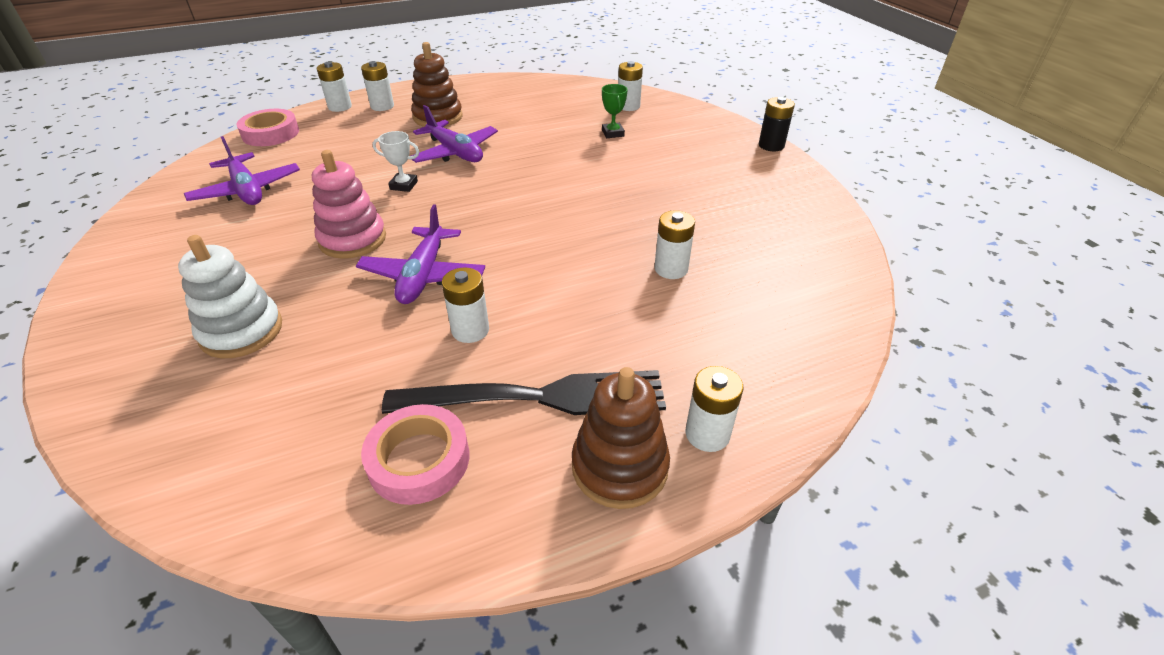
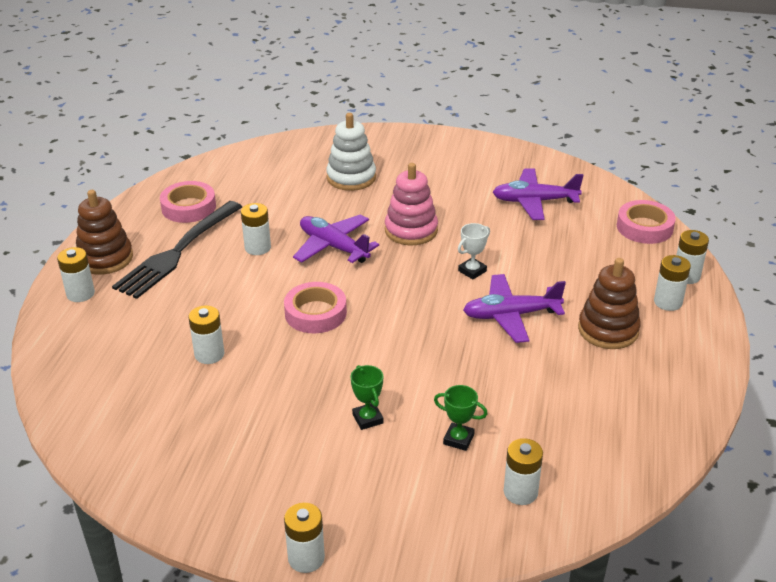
camera: 125 degrees right, 5 degrees down
(547, 238) = (315, 313): none -> pink tape
(639, 167) = (367, 419): none -> green trophy
(771, 145) = (306, 558): black battery -> white battery

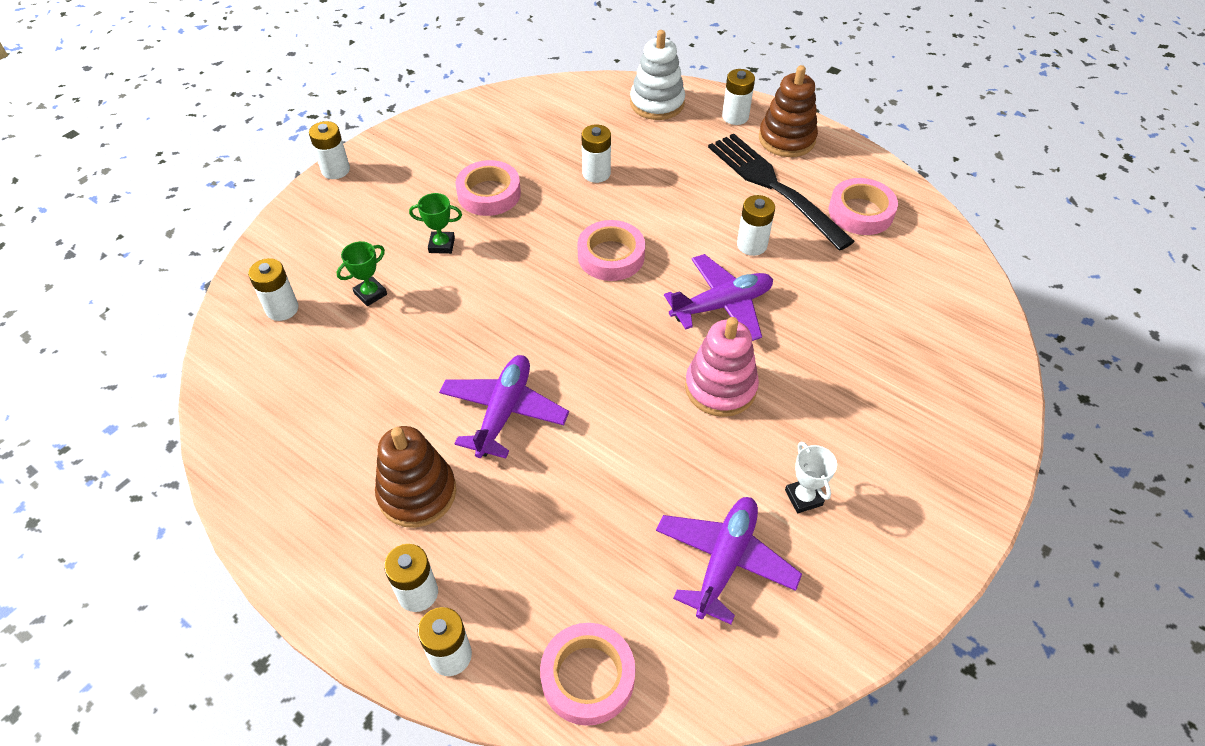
camera: 115 degrees right, 15 degrees up
(277, 415) = (489, 194): none -> pink tape
(351, 177) = (875, 372): white stacking toy -> white stacking toy (657, 103)
(472, 271) = (605, 413): white trophy -> white trophy (803, 497)

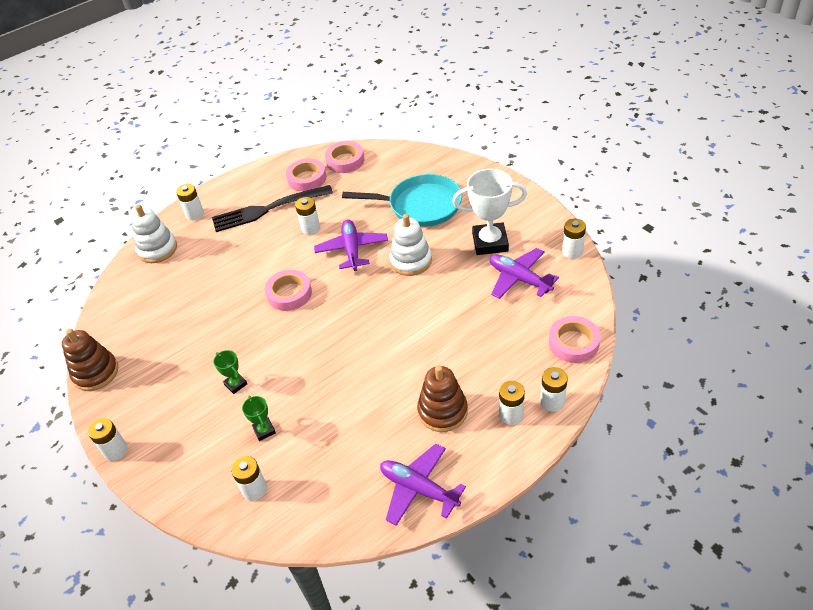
camera: 70 degrees left, 5 degrees down
(442, 245) = (235, 384): green trophy -> green trophy turned 60 degrees counterclockwise
(489, 194) = (197, 352): pink tape -> pink tape (345, 161)
(504, 412) = (395, 362): purple plane -> purple plane (419, 489)
(596, 173) = (209, 291): white battery -> white battery (572, 251)
(720, 387) = (411, 261): pink stacking toy -> white stacking toy
(786, 139) = (229, 195): brown stacking toy -> brown stacking toy (96, 373)
(803, 497) = (490, 242): white trophy -> white trophy, size x2.10
(858, 374) = (420, 205): none -> turquoise pan

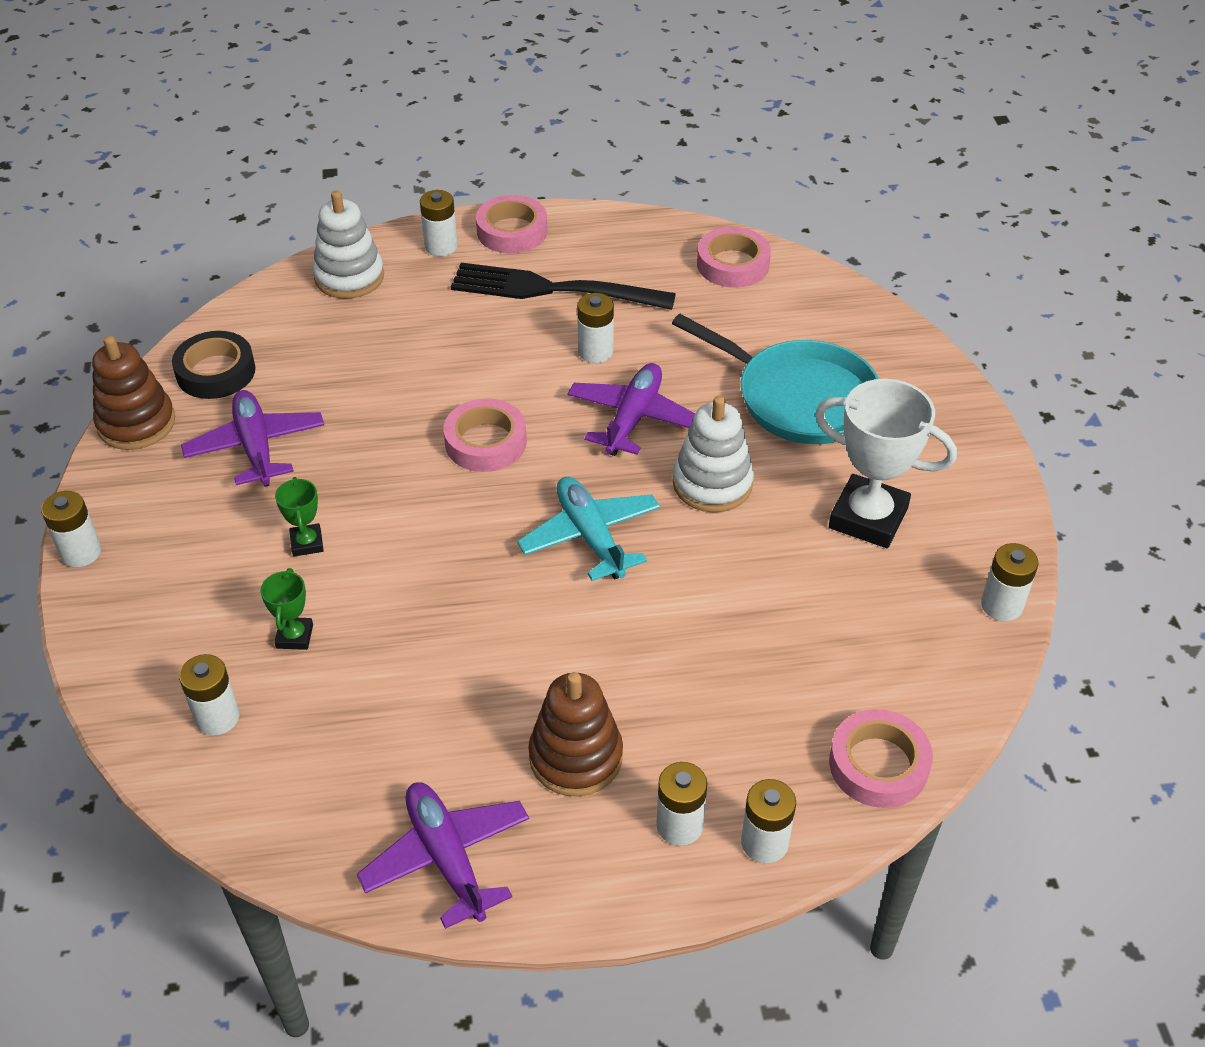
camera: 25 degrees right, 0 degrees up
(120, 327) = (216, 372): none -> black tape
(307, 178) = (650, 267): pink tape -> pink tape (512, 231)
(373, 311) = (590, 536): none -> turquoise plane
(519, 279) = (870, 606): purple plane -> purple plane (256, 447)

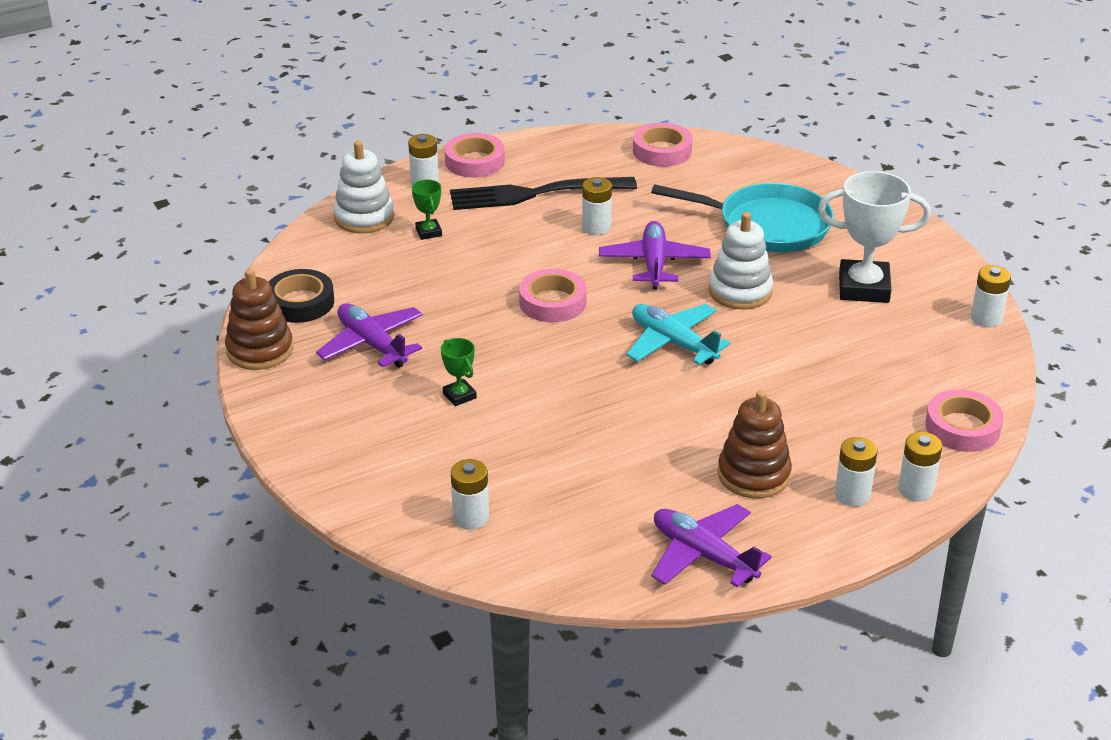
camera: 20 degrees left, 10 degrees down
(81, 552) = (280, 443): white battery -> none
(294, 636) = (493, 455): green trophy -> green trophy (428, 232)

